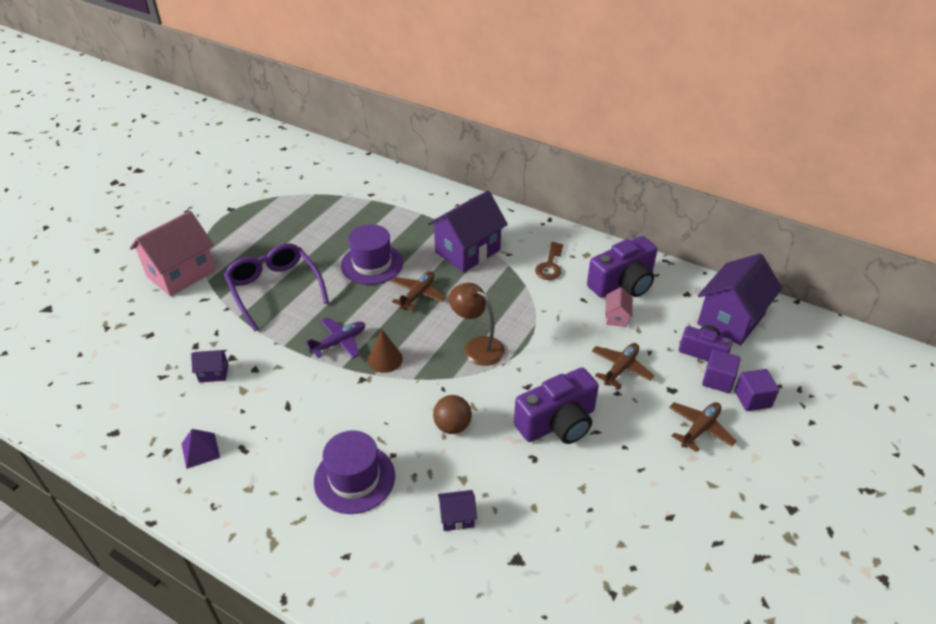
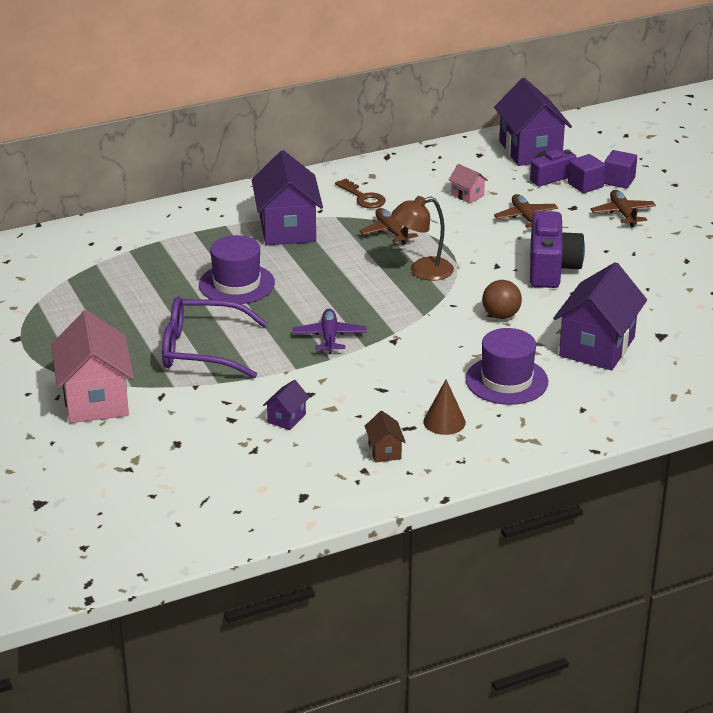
camera: 55 degrees left, 10 degrees down
(200, 450) = (384, 451): purple pyramid -> brown house
(385, 359) = (382, 321): brown cone -> brown cone (444, 422)
(418, 294) = (315, 275): brown plane -> brown plane (392, 232)
(457, 517) = (596, 347): purple house -> purple house, size x2.26
(623, 284) = (431, 175): purple camera -> none

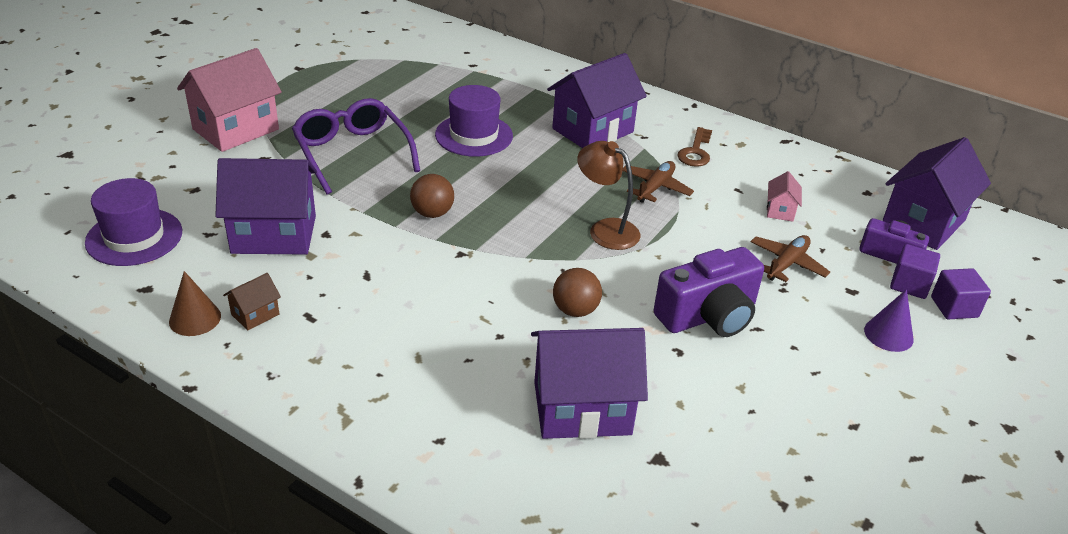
camera: 55 degrees right, 5 degrees up
(286, 418) = (274, 234): purple house -> purple house, size x2.26
(329, 337) = (432, 213): purple plane -> brown ball
(444, 422) = (337, 338): brown cone -> brown cone (195, 318)
(506, 380) = (451, 357): purple hat -> purple hat (134, 237)
(623, 214) = (888, 334): brown plane -> purple cone

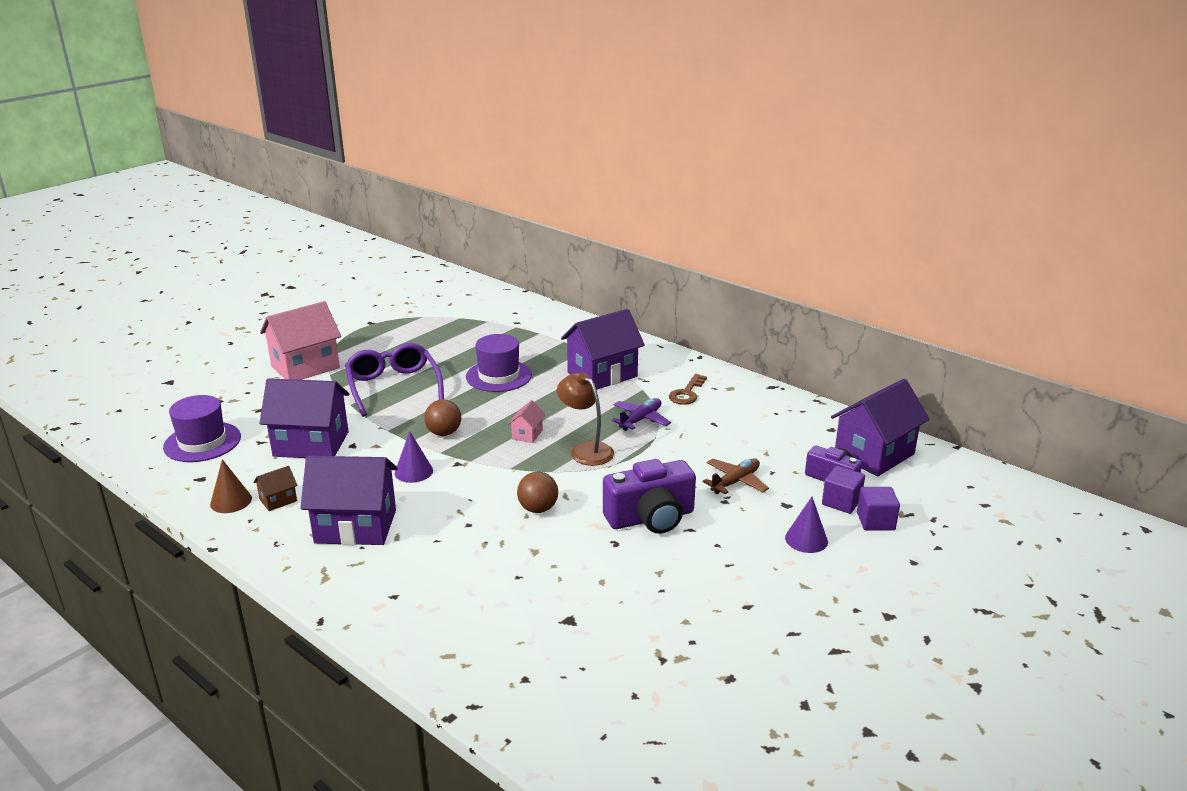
camera: 10 degrees right, 10 degrees down
(411, 267) = (413, 471): none -> purple cone
(582, 408) = (518, 580): purple house -> purple house (356, 526)
(655, 188) = (640, 420): brown plane -> purple plane
(780, 210) = (745, 441): pink house -> pink house (527, 434)

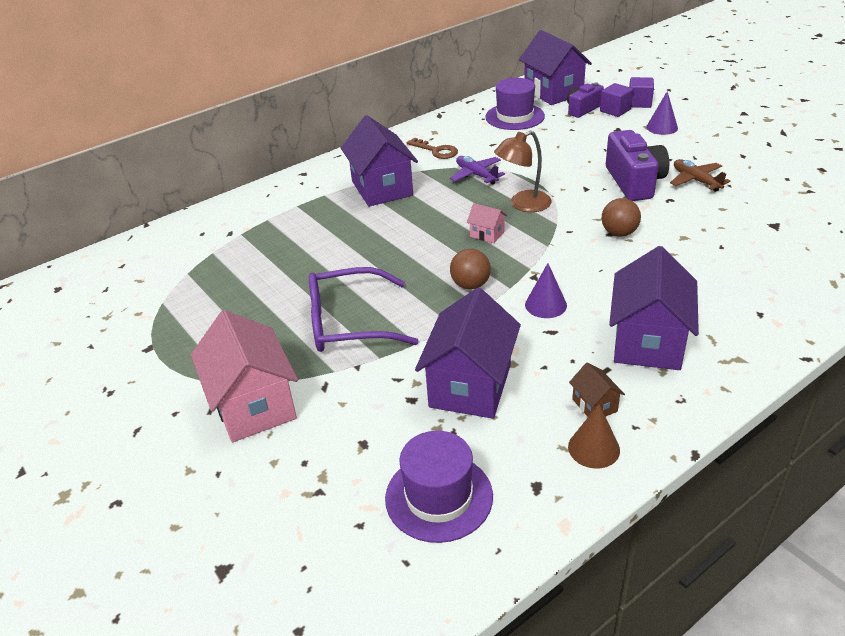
camera: 75 degrees left, 10 degrees up
(498, 376) = (356, 248): purple hat -> purple hat (515, 116)
(735, 482) = (584, 144): brown plane -> brown plane (696, 181)

